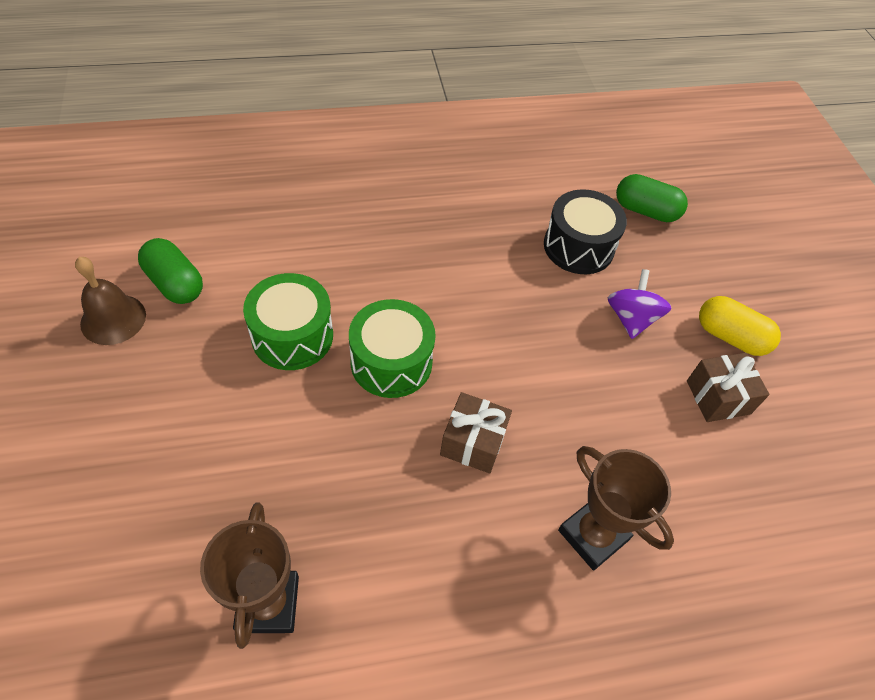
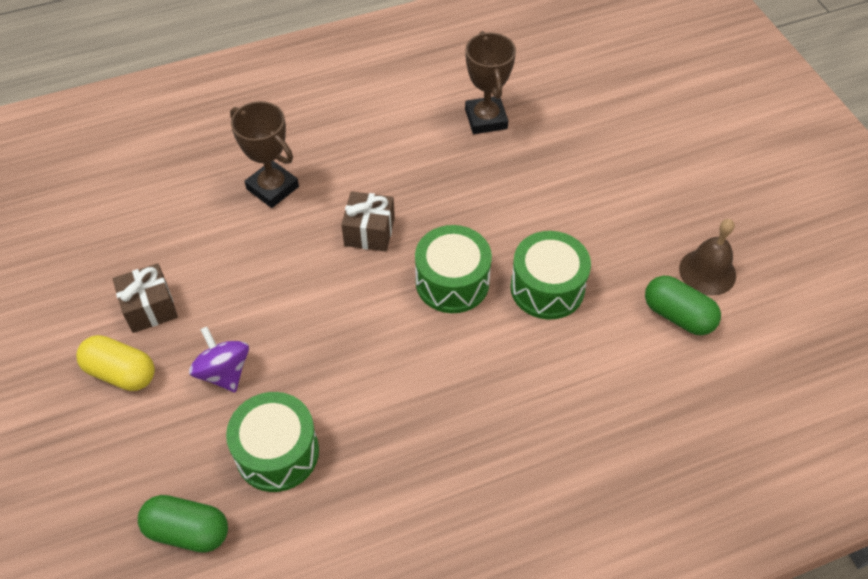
camera: 175 degrees right, 0 degrees up
(578, 247) = (277, 452): black drum -> green drum
(631, 318) = (224, 372): purple spinning top -> purple spinning top turned 150 degrees clockwise

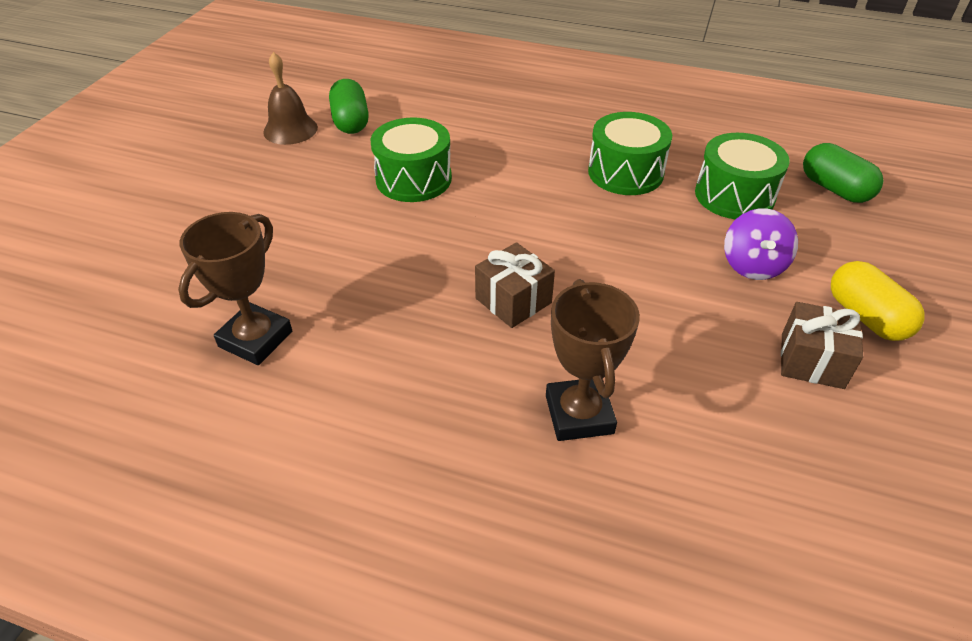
camera: 140 degrees left, 10 degrees down
(452, 282) = (483, 221): green drum -> green drum (625, 172)

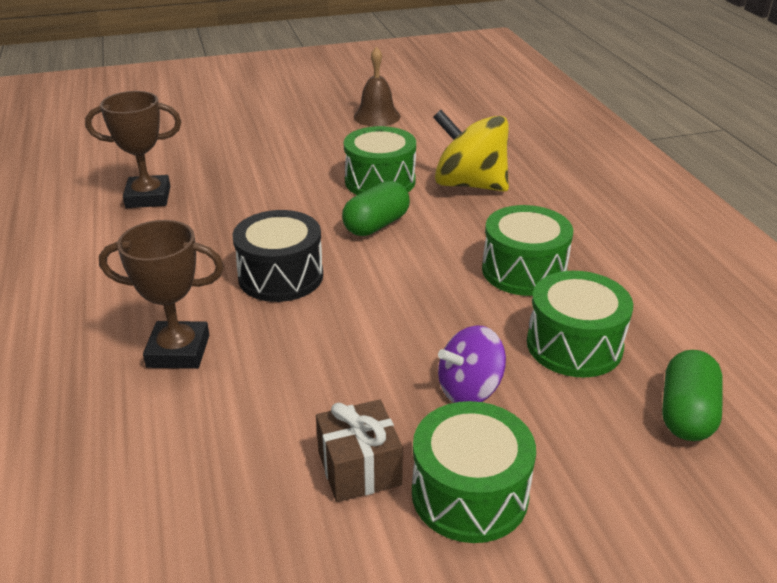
camera: 55 degrees right, 10 degrees down
(350, 122) = (418, 131): green capsule -> green capsule (376, 225)
(474, 138) = (469, 184): none -> yellow spinning top
(513, 300) = (281, 276): brown gift -> black drum
(579, 414) = (178, 351): brown trophy -> brown trophy turned 45 degrees clockwise
(866, 317) = (469, 494): yellow capsule -> green drum

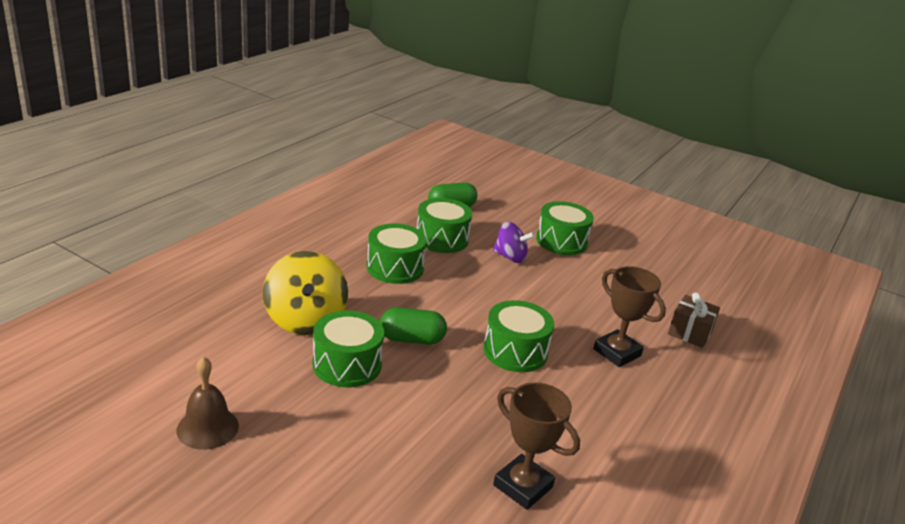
camera: 135 degrees left, 5 degrees down
(281, 276) = (515, 351): black drum -> green drum
(359, 468) = (589, 268): brown gift -> brown gift (690, 332)

